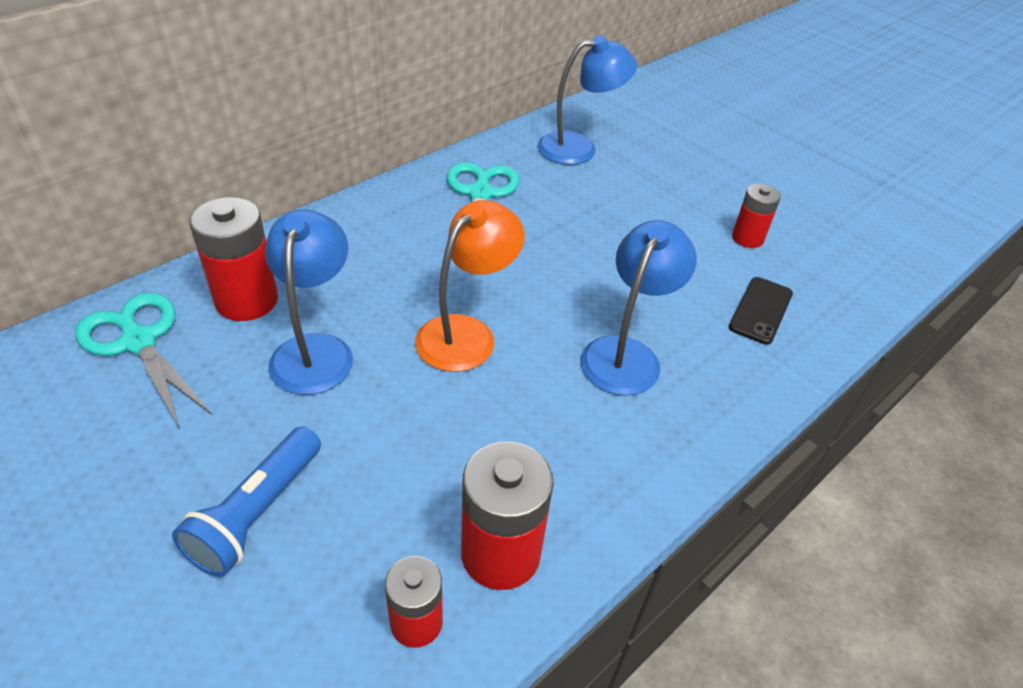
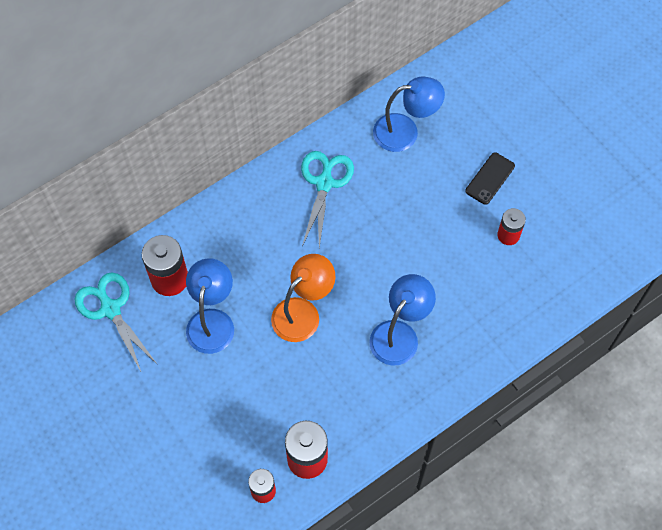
camera: 10 degrees right, 20 degrees up
(257, 513) = (185, 427): blue flashlight -> none
(760, 310) = (496, 303): black phone -> black phone (490, 178)

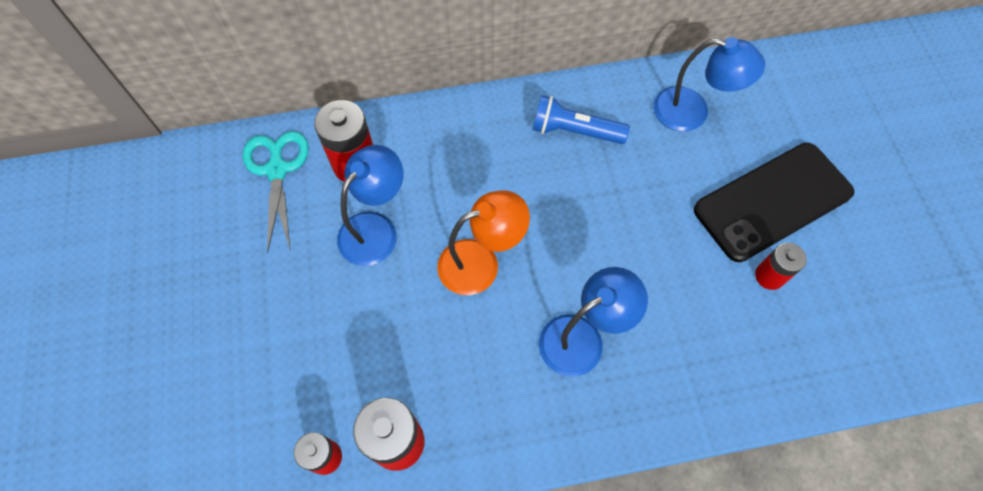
camera: 25 degrees right, 0 degrees up
(324, 183) = (574, 131): turquoise scissors -> blue flashlight
(490, 178) = (772, 201): black phone -> black phone, size x2.15

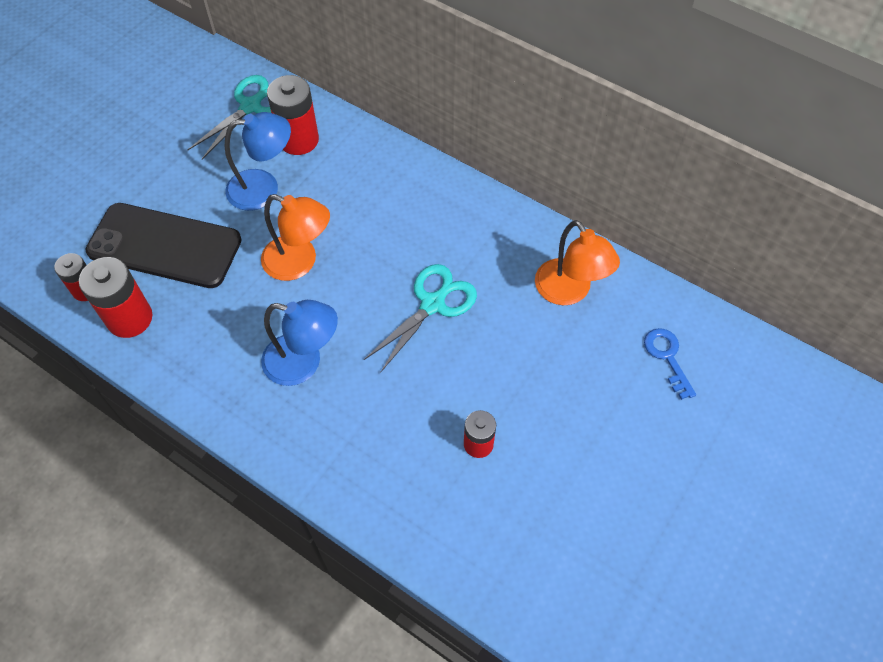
camera: 45 degrees right, 5 degrees down
(574, 131) = (464, 234): blue flashlight -> none
(617, 204) = (433, 304): none -> turquoise scissors
(692, 112) = (569, 292): blue lamp -> orange lamp
(772, 201) = (548, 400): black phone -> black phone (165, 246)
(802, 104) = (667, 358): none -> blue key

